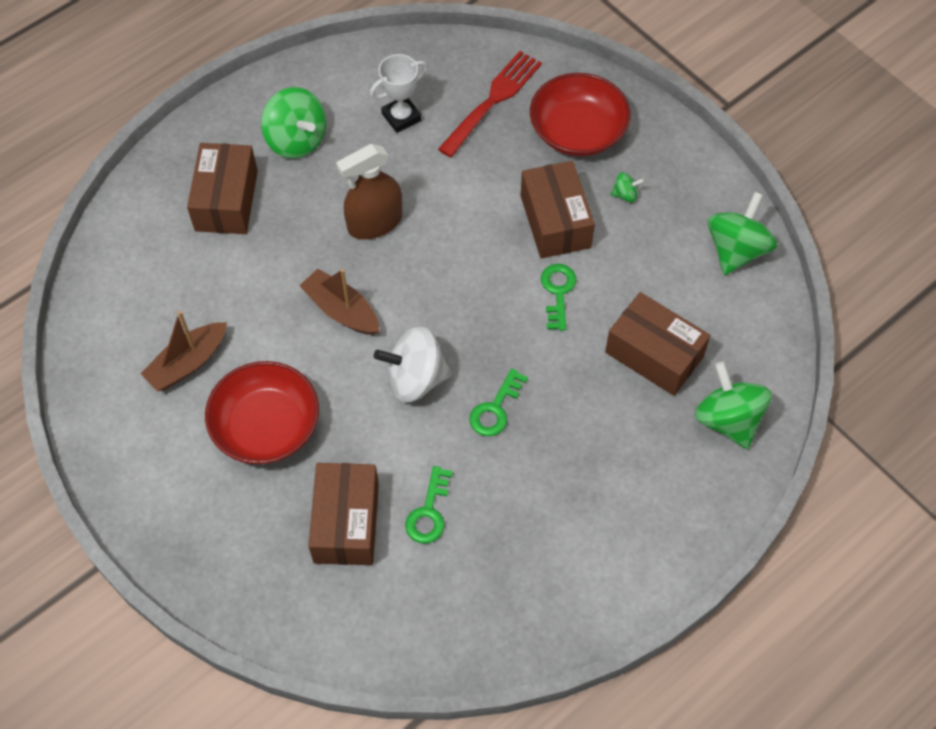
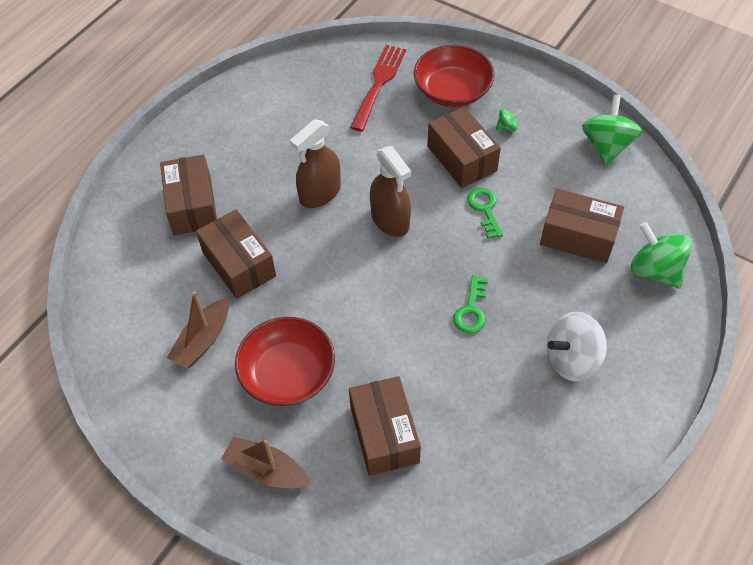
camera: 15 degrees left, 5 degrees down
(255, 285) = (239, 264): none -> brown box
(296, 140) = (234, 147): green spinning top -> none
(341, 310) = (318, 266): brown boat -> brown boat (266, 470)
(401, 117) = (312, 111): white trophy -> none
(415, 379) = (398, 303): white spinning top -> white spinning top (571, 359)
(429, 511) = (449, 406): green key -> none
(443, 276) = (390, 220): none -> brown spray bottle

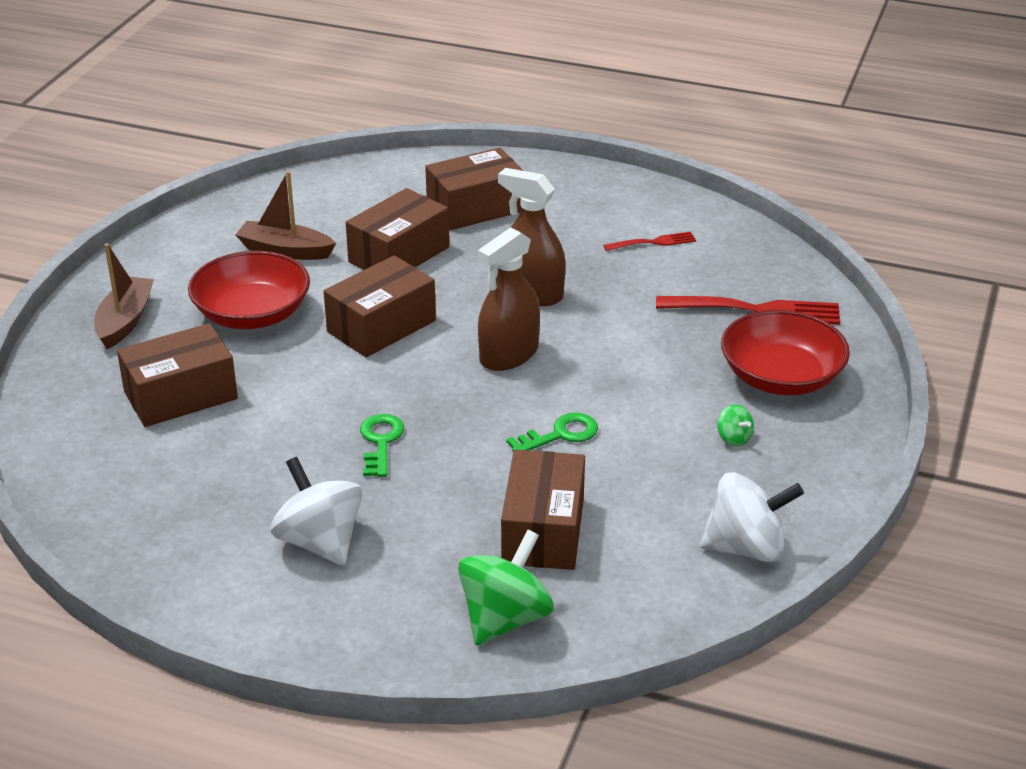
camera: 75 degrees right, 20 degrees down
(281, 115) = (653, 242): none -> red fork
(461, 158) = (648, 402): brown box -> brown box (381, 326)
(471, 309) = (380, 442): green key -> green key turned 90 degrees clockwise
(606, 146) = (746, 548): green spinning top -> white spinning top

